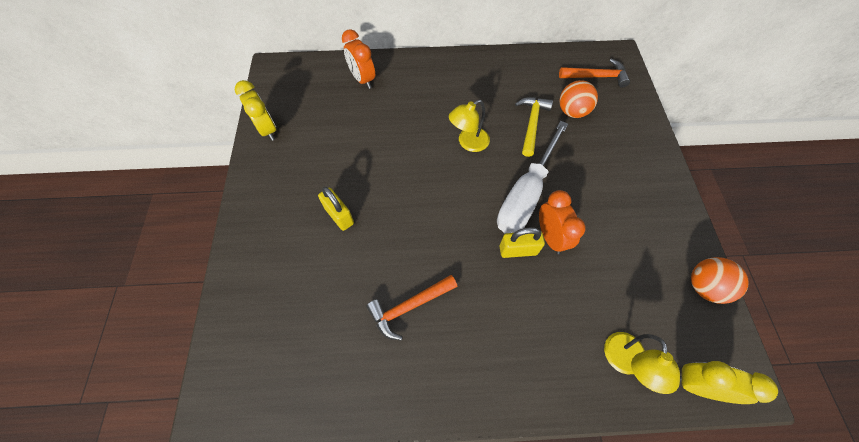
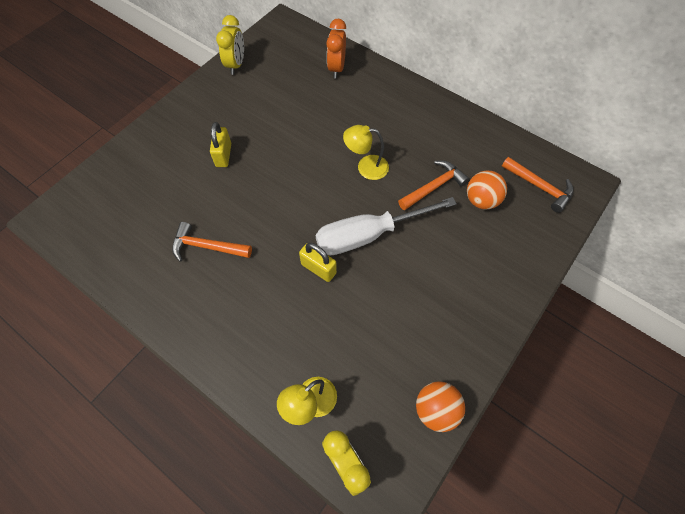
camera: 40 degrees right, 0 degrees up
(531, 124) = (434, 187): yellow hammer -> orange hammer
(550, 237) = (353, 278): orange clock -> none

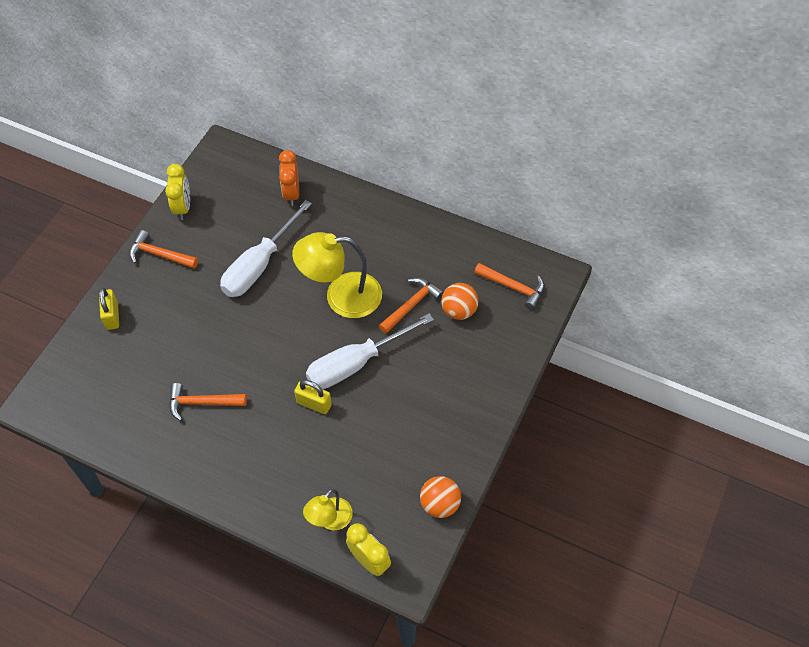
camera: 10 degrees left, 5 degrees down
(204, 101) = (159, 255): none -> orange hammer
(223, 155) = (195, 309): yellow padlock -> yellow padlock (112, 316)
(293, 125) = (259, 265): none -> white screwdriver
(366, 167) = (341, 296): yellow lamp -> yellow lamp, size x1.77

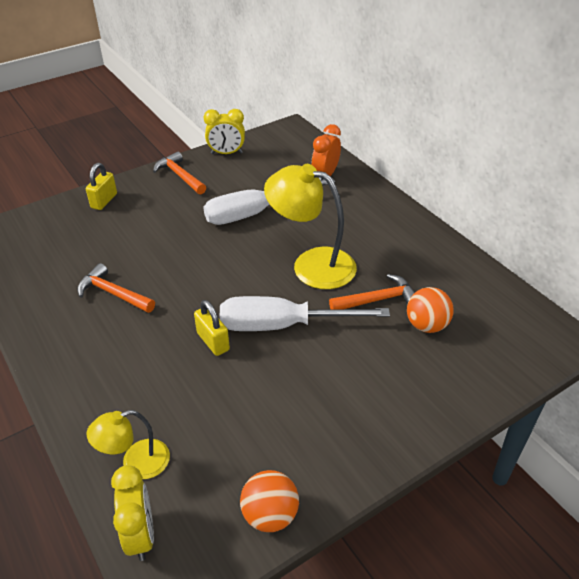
camera: 30 degrees right, 15 degrees down
(183, 207) = (226, 153): yellow clock -> yellow clock turned 60 degrees clockwise
(513, 287) = (504, 329): orange hammer -> none

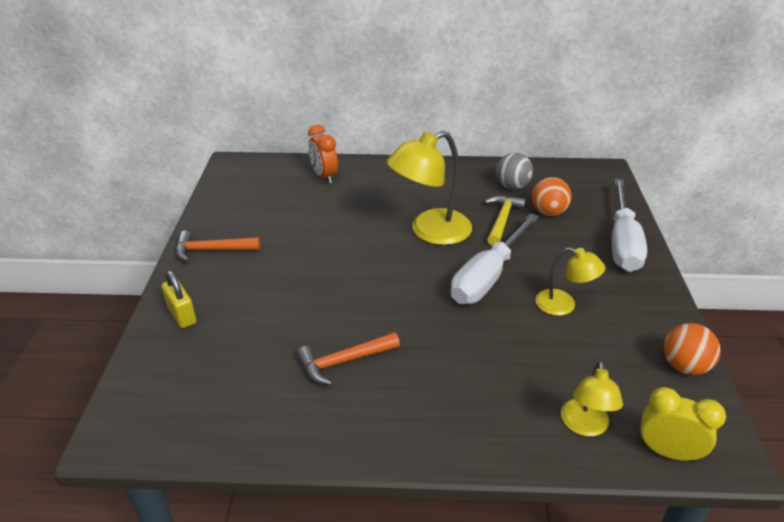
camera: 55 degrees left, 5 degrees down
(213, 341) = (473, 322): yellow padlock -> none
(226, 153) = (217, 210): yellow clock -> none
(255, 213) = (328, 231): white screwdriver -> white screwdriver (622, 242)
(286, 391) = (563, 305): none -> yellow lamp
(377, 299) = (502, 220): orange hammer -> yellow hammer
(443, 283) = (512, 186): none -> grey ball

